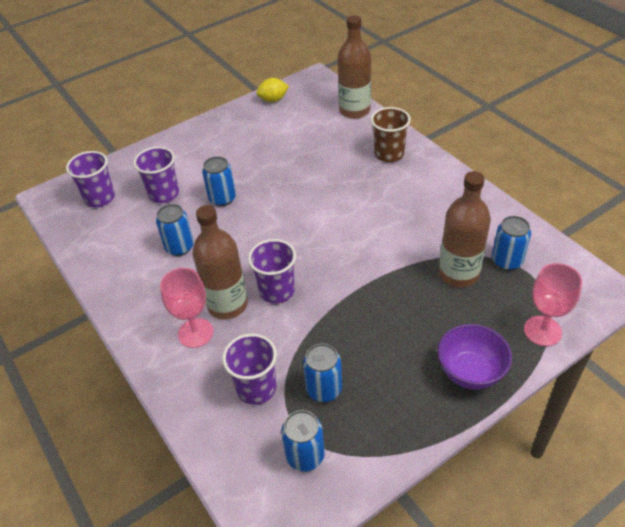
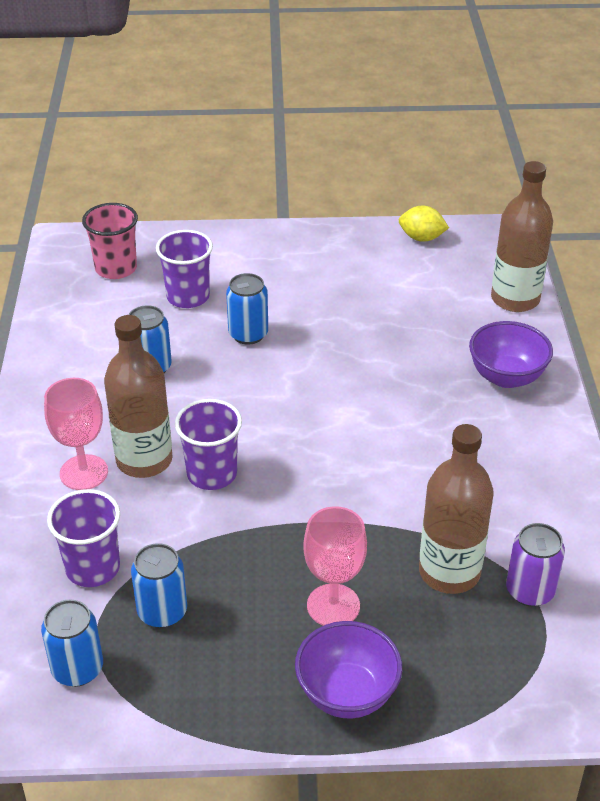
camera: 30 degrees right, 5 degrees down
(100, 198) = (116, 268): purple cup -> pink cup
(389, 154) = (506, 377): brown cup -> purple bowl
(507, 261) = (530, 591): blue can -> purple can
(542, 331) = (489, 701): pink goblet -> pink goblet (333, 605)

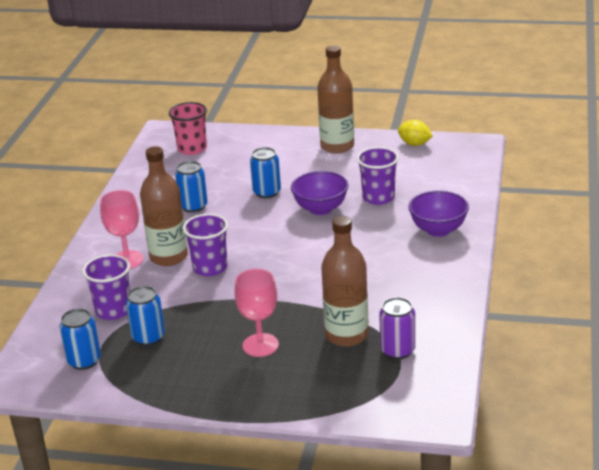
camera: 15 degrees right, 10 degrees down
(188, 297) = (234, 168): purple cup -> purple cup (378, 197)
(347, 693) = (249, 391): purple bowl -> purple bowl (320, 209)
(515, 299) = (466, 185): brown bottle -> brown bottle (337, 146)

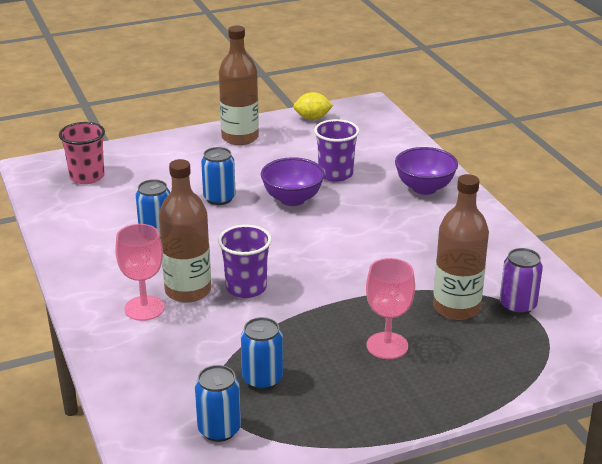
camera: 35 degrees left, 0 degrees up
(113, 310) = (190, 365): purple cup -> none

